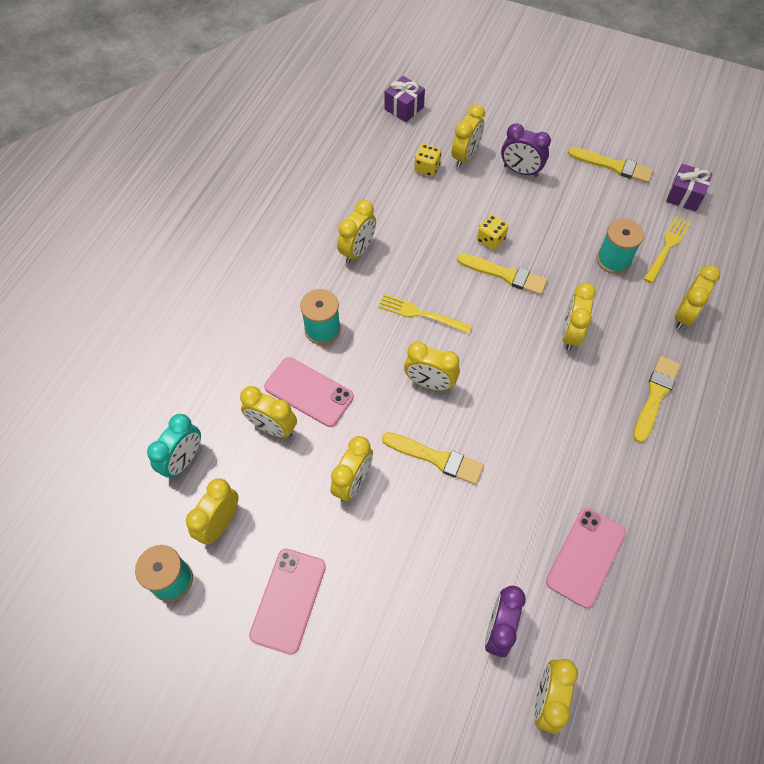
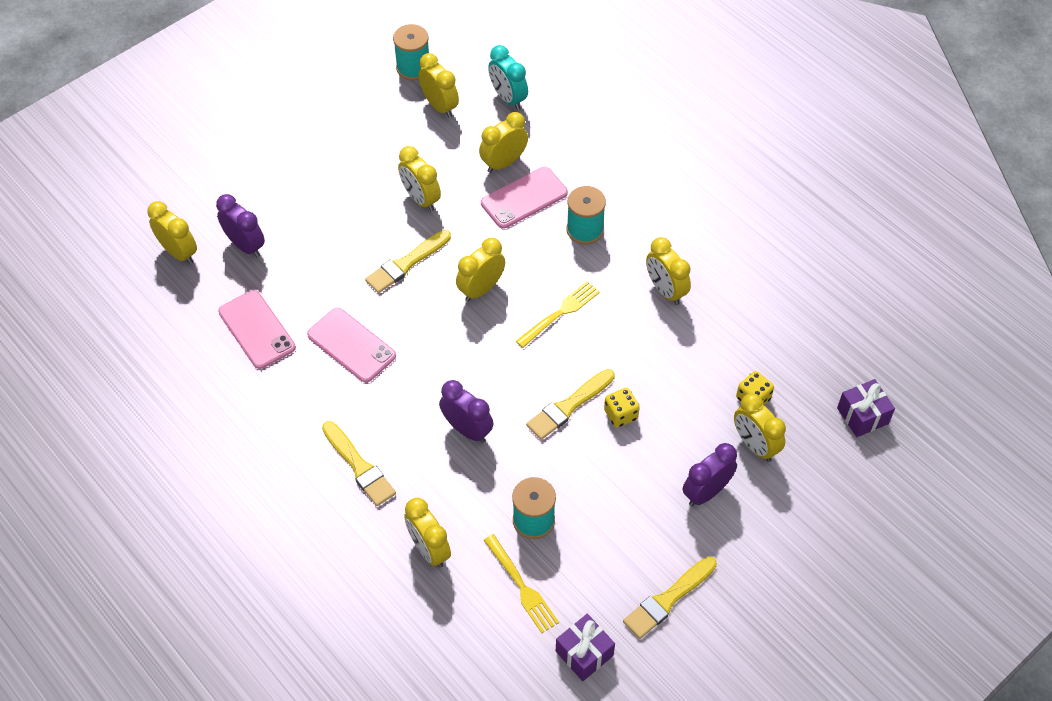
camera: 115 degrees right, 5 degrees down
(288, 600) = (353, 128): pink phone -> pink phone (351, 345)
(570, 334) = (467, 429): yellow clock -> purple clock

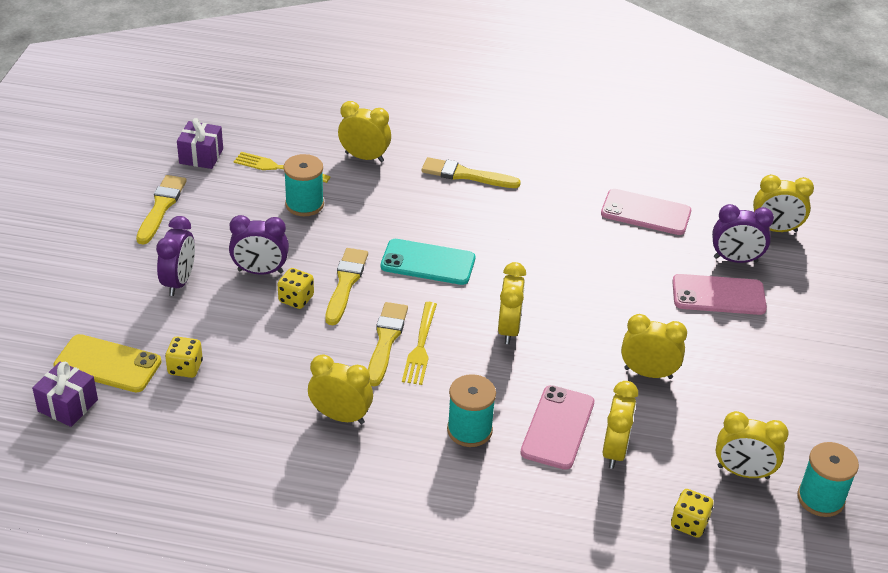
camera: 140 degrees right, 15 degrees down
(351, 345) = (563, 238): pink phone -> pink phone (718, 295)
(406, 263) = (594, 315): yellow brush -> yellow brush (386, 341)
(467, 429) = (411, 231): purple clock -> purple clock (260, 271)
(484, 387) = (428, 262): none -> turquoise phone
(508, 98) = (689, 523): turquoise clock -> yellow dice
(754, 445) = (159, 333): yellow clock -> none
(812, 438) = (107, 364): none -> yellow phone

